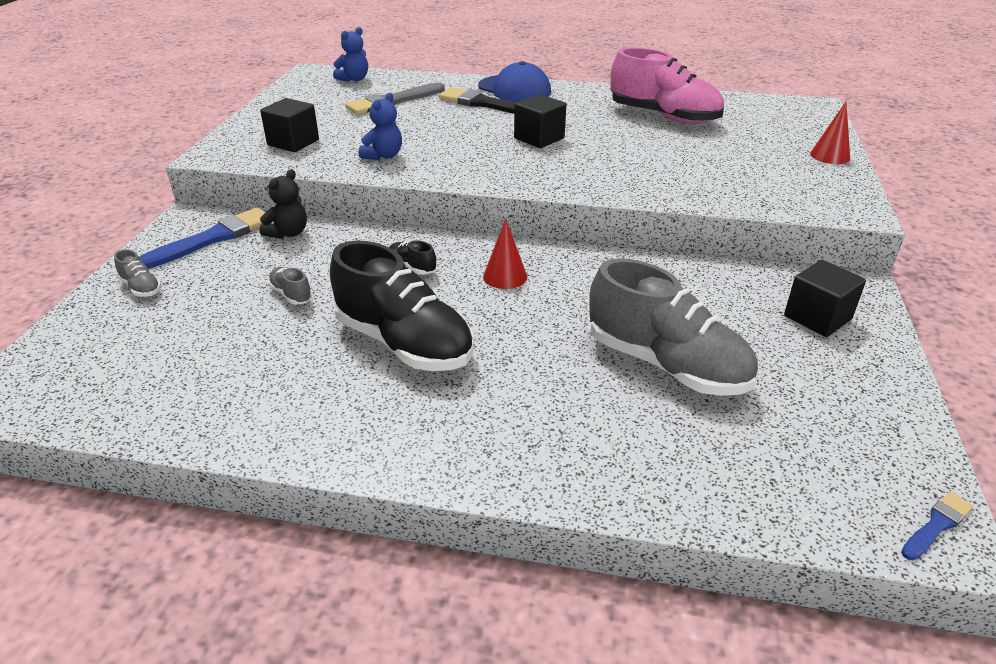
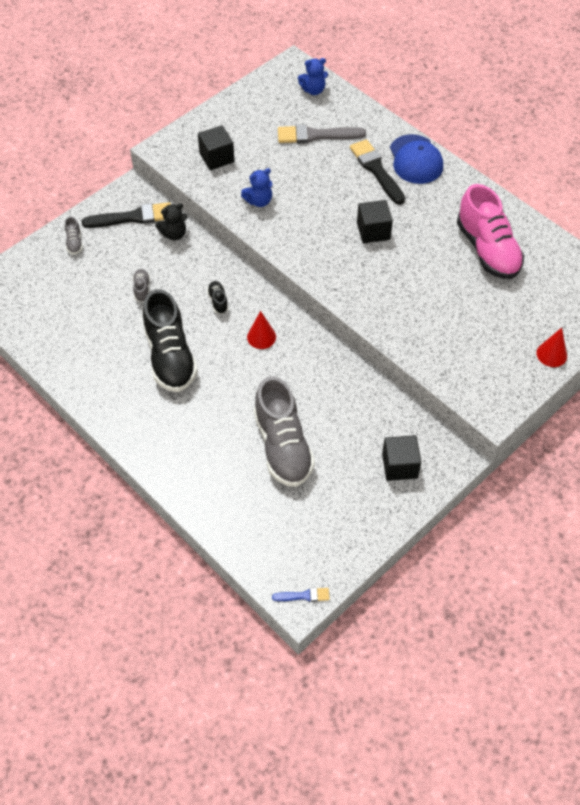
camera: 35 degrees right, 20 degrees up
(214, 238) = (133, 217): blue brush -> black brush

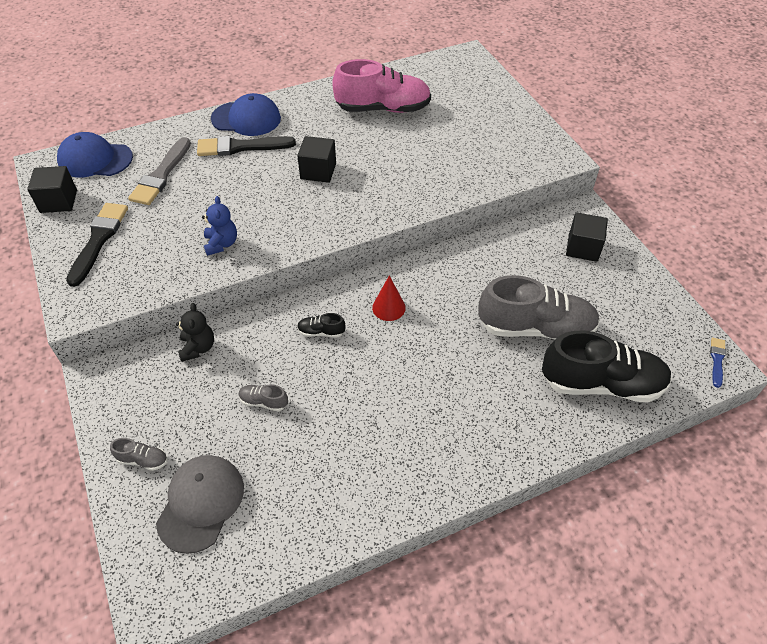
camera: 70 degrees left, 5 degrees down
(53, 285) = (201, 503): none -> grey cap
(133, 217) = (143, 383): black brush -> black brush (98, 240)
(170, 356) = (379, 398): black shoe -> black shoe (601, 384)
(217, 158) = (130, 262): black cube -> black cube (58, 201)
(313, 90) = (95, 159): blue teddy bear -> blue cap
(551, 354) = (514, 108): red cone -> none

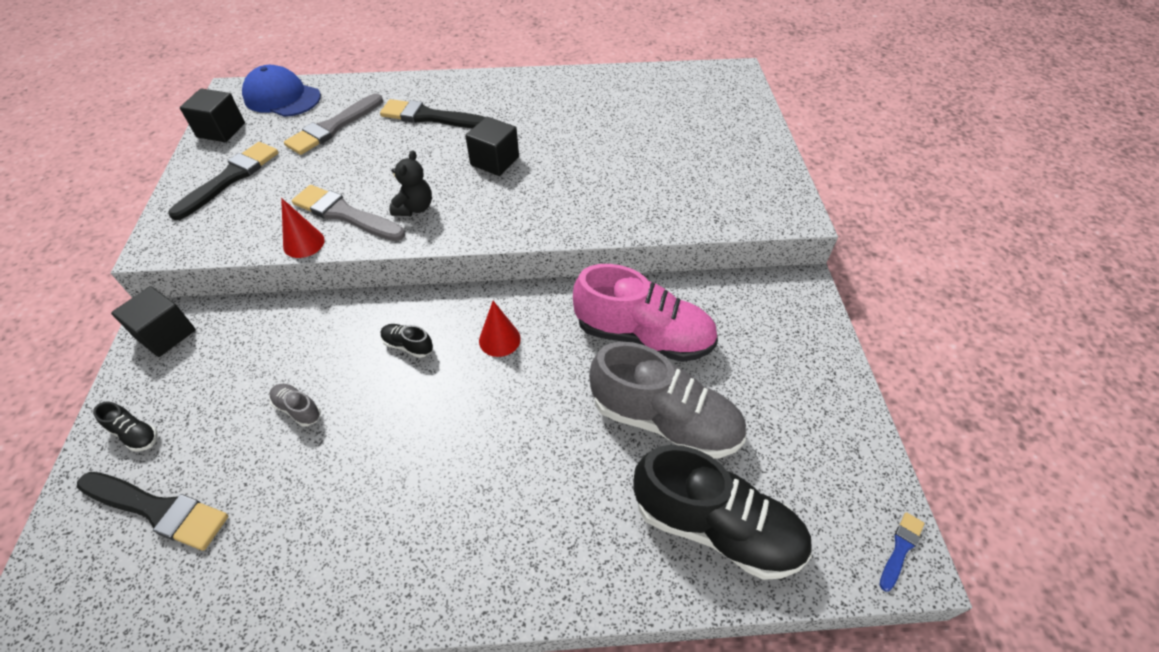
camera: 20 degrees right, 0 degrees up
(143, 460) = (135, 434): grey shoe -> black shoe
(198, 348) = (270, 323): black teddy bear -> black teddy bear (414, 208)
(201, 503) = (158, 509): grey cap -> black brush
(202, 275) = (304, 243): none -> red cone
(221, 244) = (345, 214): blue teddy bear -> grey brush
(246, 119) = (454, 89): blue cap -> none
(383, 109) = (605, 110): pink shoe -> pink shoe (643, 336)
(583, 248) = (777, 334): black cube -> black cube (166, 334)

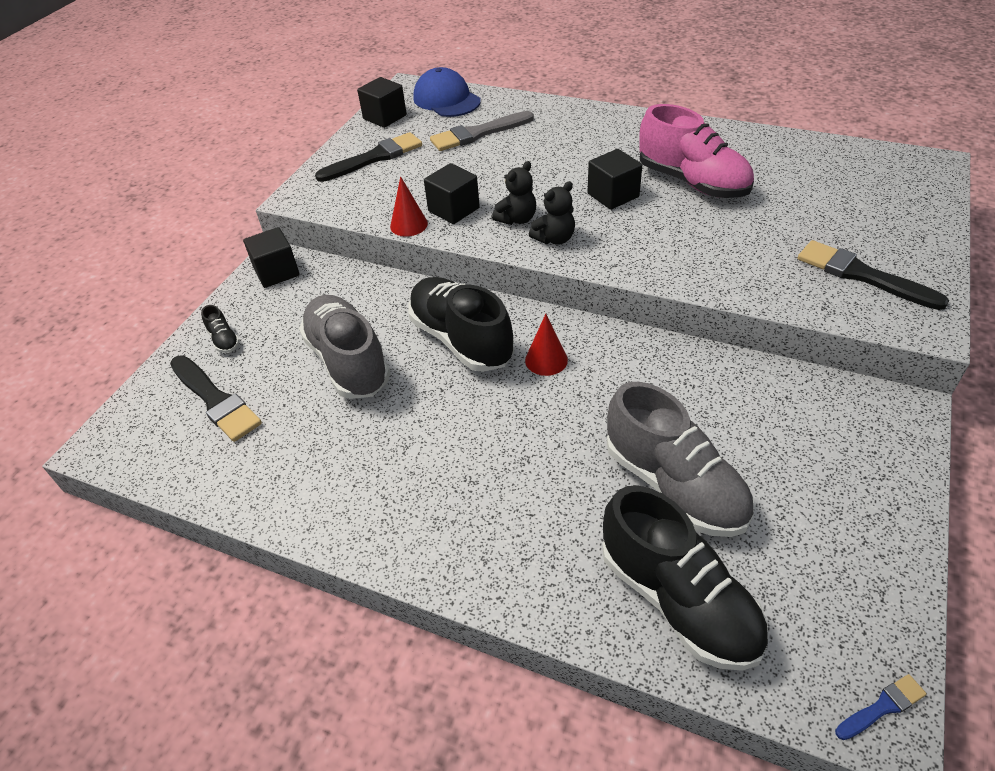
camera: 30 degrees right, 5 degrees down
(298, 409) = (348, 361): grey shoe -> grey shoe, size x2.45
(345, 214) = (454, 209): grey brush -> black cube
(408, 345) = (461, 339): black shoe -> black shoe, size x2.45
(430, 117) = (570, 142): black brush -> black brush (862, 275)
(460, 219) = (554, 239): none -> black teddy bear
(643, 336) = (692, 401): pink shoe -> pink shoe (692, 182)

